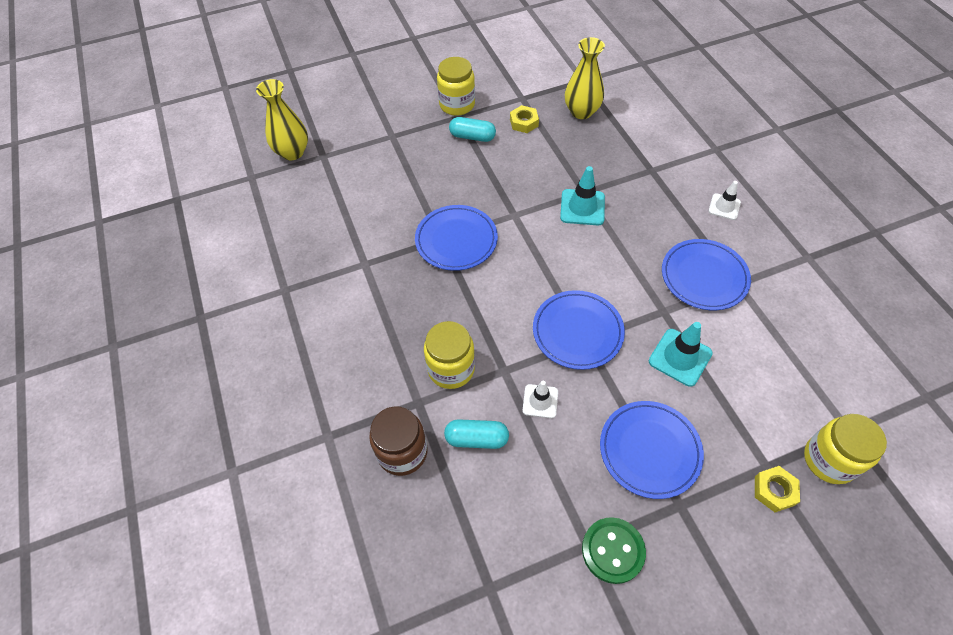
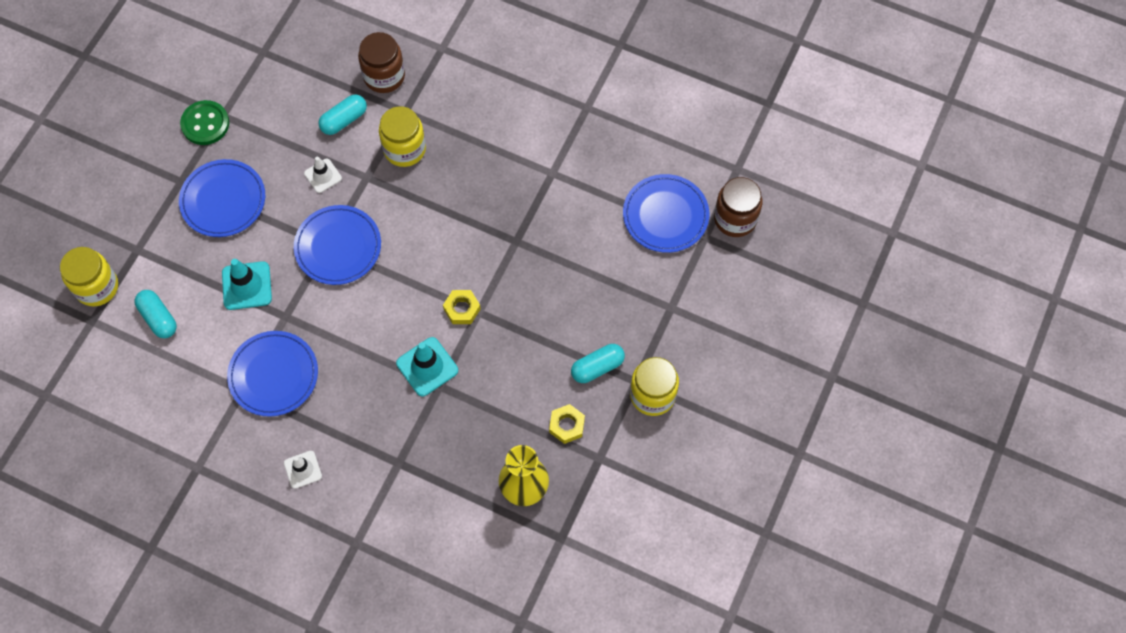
camera: 135 degrees right, 10 degrees up
(292, 152) = (735, 218): yellow vase -> brown jar
(456, 240) = (502, 249): blue plate -> blue plate (665, 215)
(774, 491) = (124, 237): yellow nut -> yellow nut (462, 309)
(780, 387) = (158, 318): none -> turquoise capsule

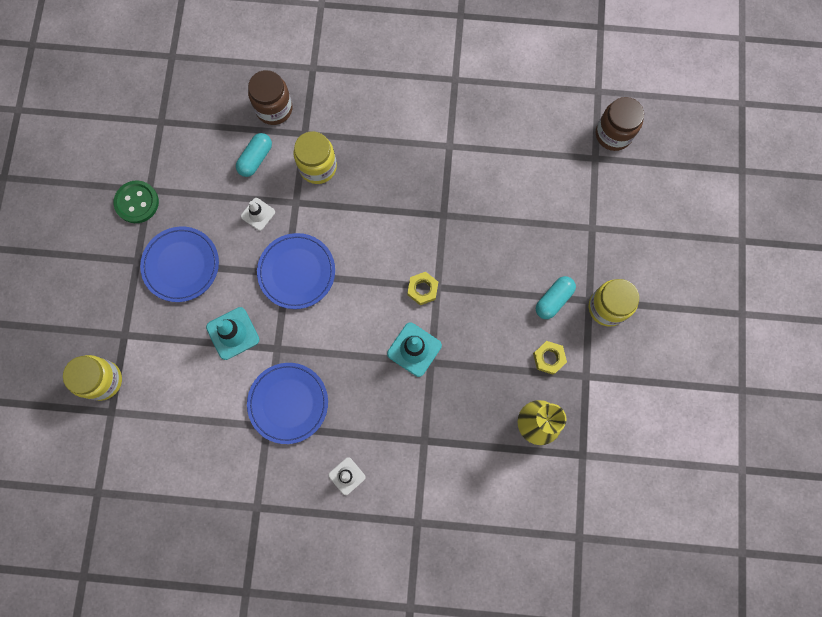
camera: 20 degrees left, 10 degrees up
(158, 318) = (168, 389): turquoise capsule -> none
(665, 215) = (556, 151): blue plate -> none

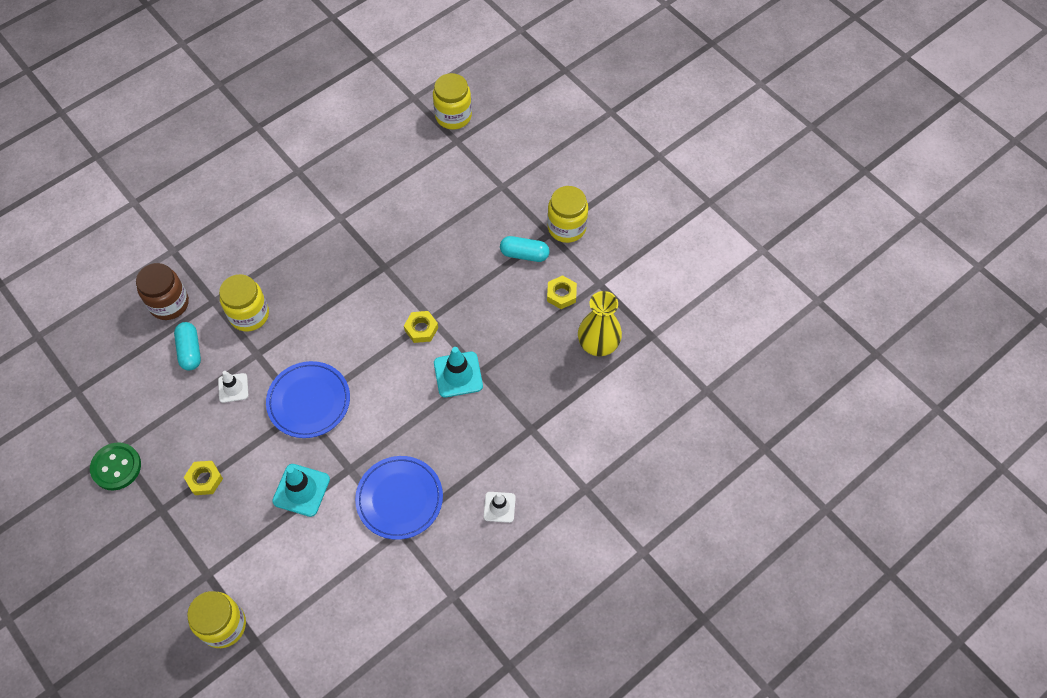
camera: 45 degrees left, 15 degrees down
(181, 265) = (204, 479): blue plate -> yellow nut
(553, 300) = (524, 254): turquoise capsule -> turquoise capsule turned 75 degrees counterclockwise
(613, 134) = (453, 116): brown jar -> yellow jar

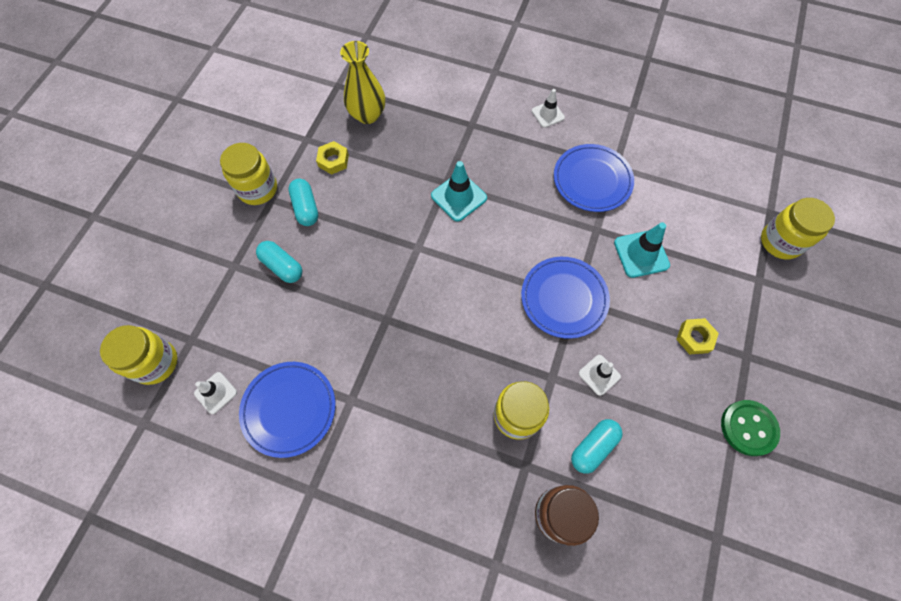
camera: 120 degrees left, 5 degrees up
(361, 179) = (289, 409): none -> blue plate
(405, 142) = (216, 393): none -> white traffic cone
(421, 329) = (433, 248): yellow nut -> none
(479, 217) = (282, 266): none -> turquoise capsule

